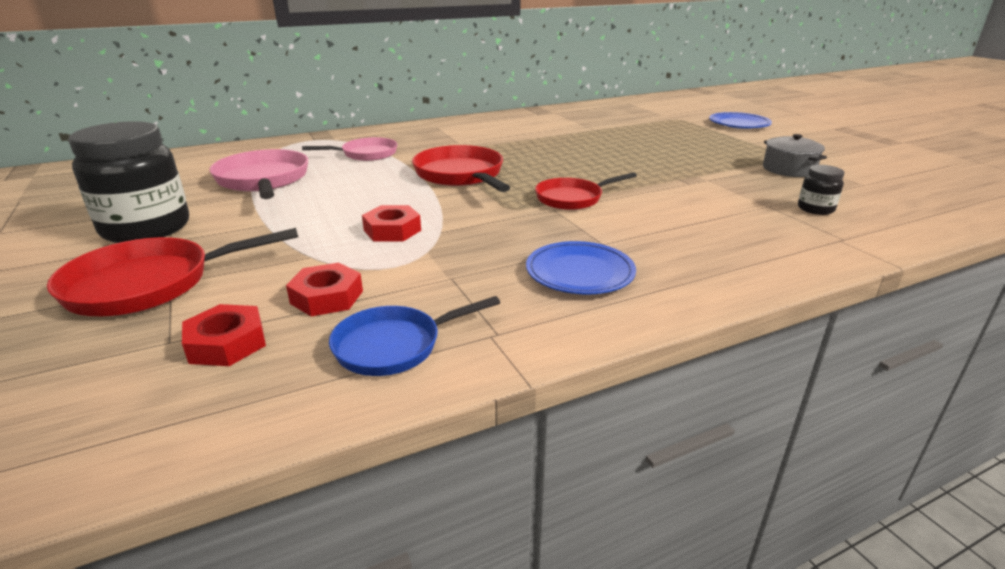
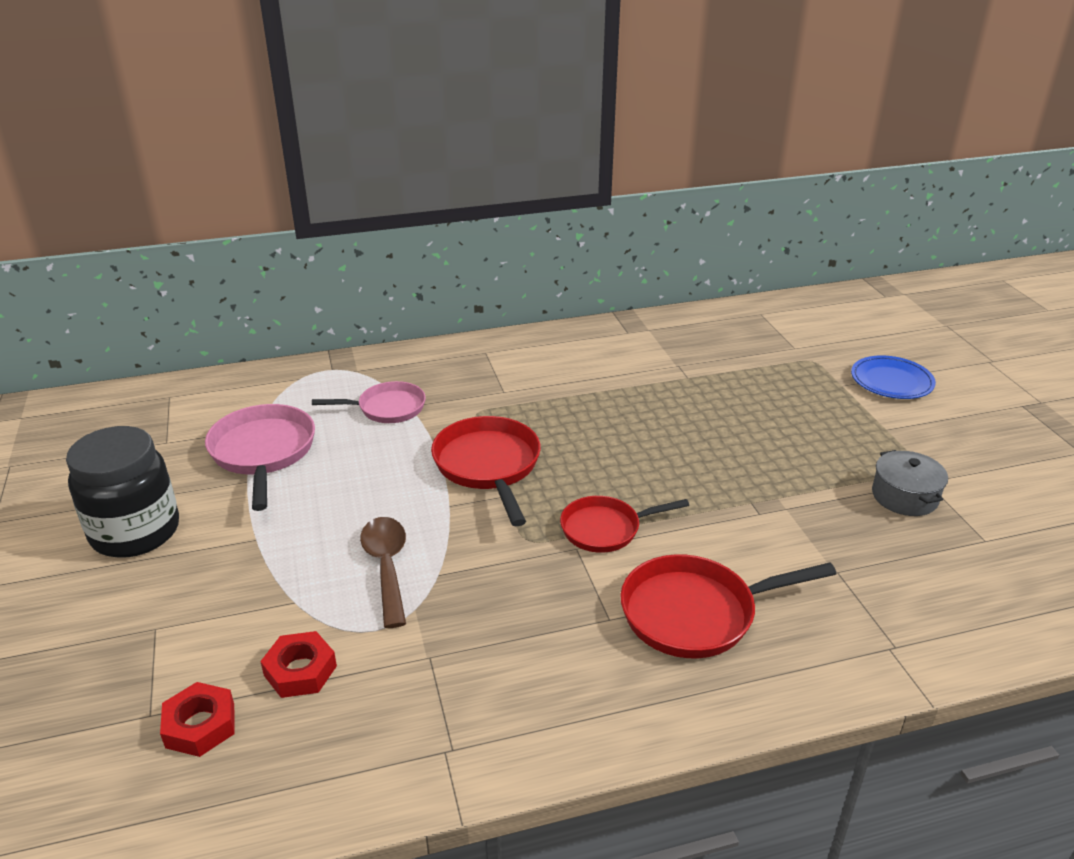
camera: 10 degrees right, 5 degrees up
(149, 284) = (135, 627): red pan -> red pan (695, 613)
(392, 230) = (386, 566): red nut -> brown spoon
(394, 346) = (350, 752): blue pan -> none
(580, 273) = (565, 667): blue plate -> none
(815, 209) = (893, 585): black jar -> none

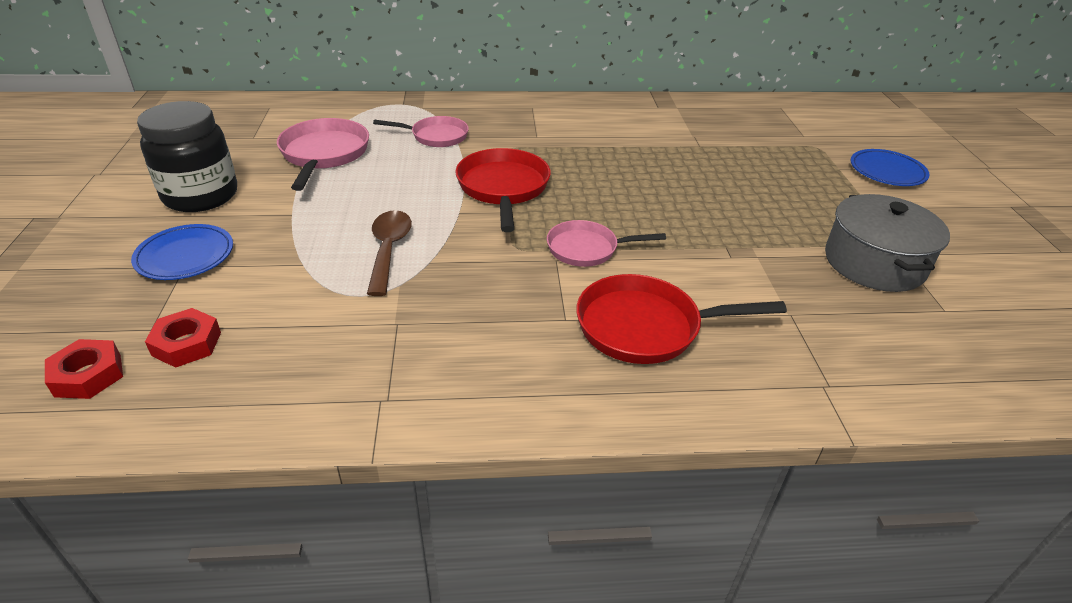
camera: 10 degrees right, 5 degrees up
(151, 615) = (185, 256): none -> blue plate
(300, 671) = (285, 316): red nut -> red nut (88, 375)
(605, 529) = (587, 249): red pan -> pink pan
(904, 496) = (874, 263): grey pot -> grey pot, size x1.61

